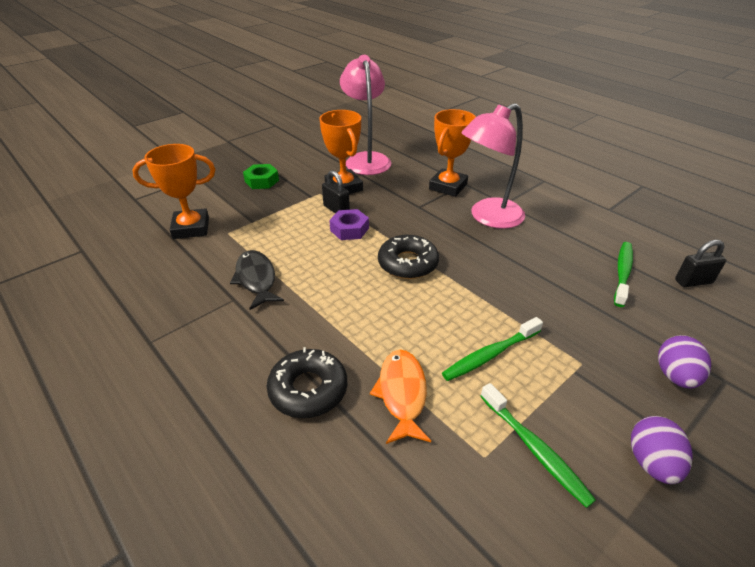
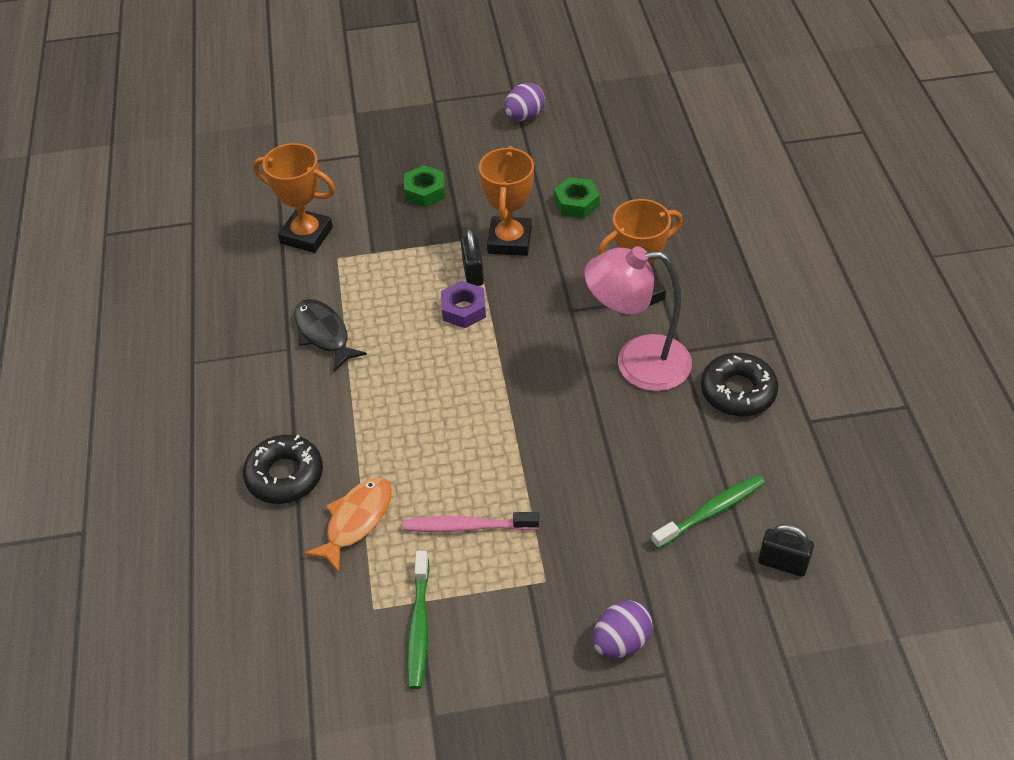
camera: 35 degrees right, 10 degrees up
(256, 279) = (324, 334): black fish -> black fish turned 45 degrees counterclockwise
(366, 159) = (576, 203): pink lamp -> green nut
(407, 263) = (485, 384): black donut -> black donut (738, 391)
(490, 355) = (467, 526): green toothbrush -> pink toothbrush
(651, 462) = (503, 692): purple egg -> purple egg (524, 116)

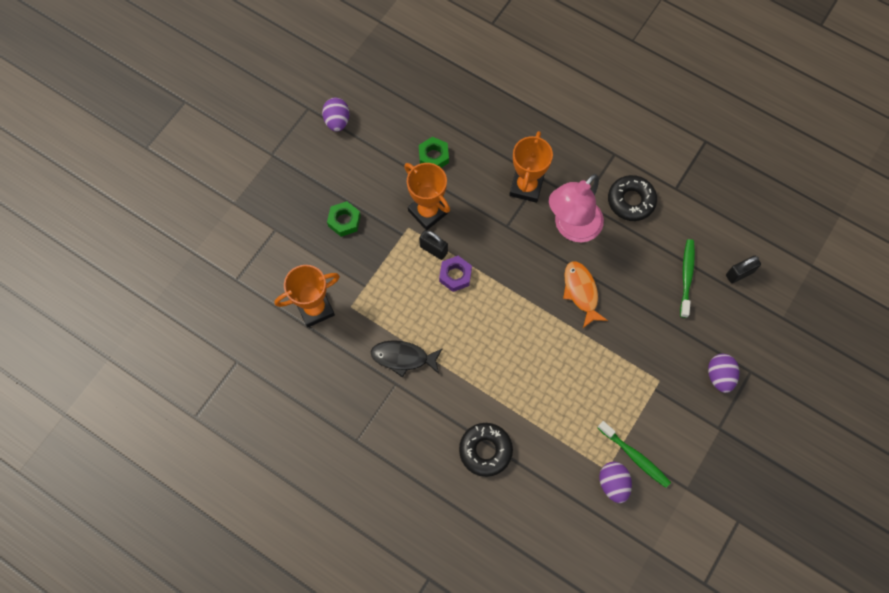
camera: 50 degrees left, 20 degrees up
(356, 520) = (547, 437): orange fish -> orange fish (581, 292)
(361, 628) = (613, 483): none -> purple egg
(467, 526) = (597, 389): pink toothbrush -> none

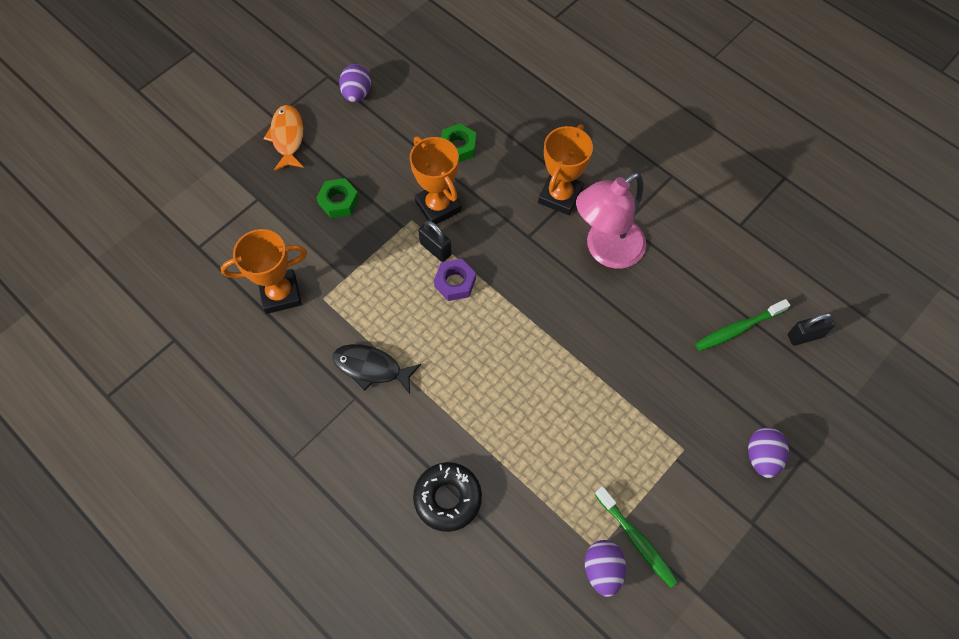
camera: 10 degrees right, 5 degrees down
(581, 292) = (603, 326): orange fish -> orange fish (287, 137)
(631, 201) = (683, 231): black donut -> none
(686, 276) = (738, 329): green toothbrush -> green toothbrush turned 135 degrees counterclockwise

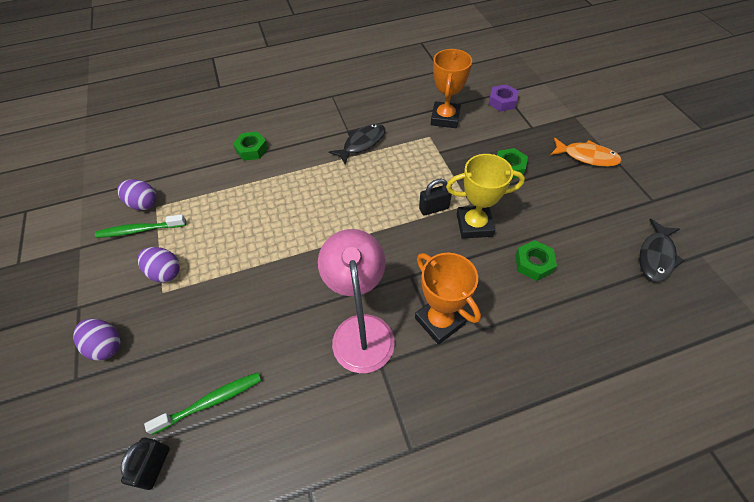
camera: 120 degrees right, 10 degrees down
(357, 94) = (624, 213): purple egg -> purple egg (165, 272)
(399, 64) = (656, 256): none -> black fish
(438, 206) = (474, 225): orange trophy -> yellow trophy
(447, 498) = (252, 149): black donut -> green nut
(455, 282) = (397, 209): purple nut -> purple nut (502, 101)
(738, 329) = (211, 401): green toothbrush -> green toothbrush turned 60 degrees clockwise

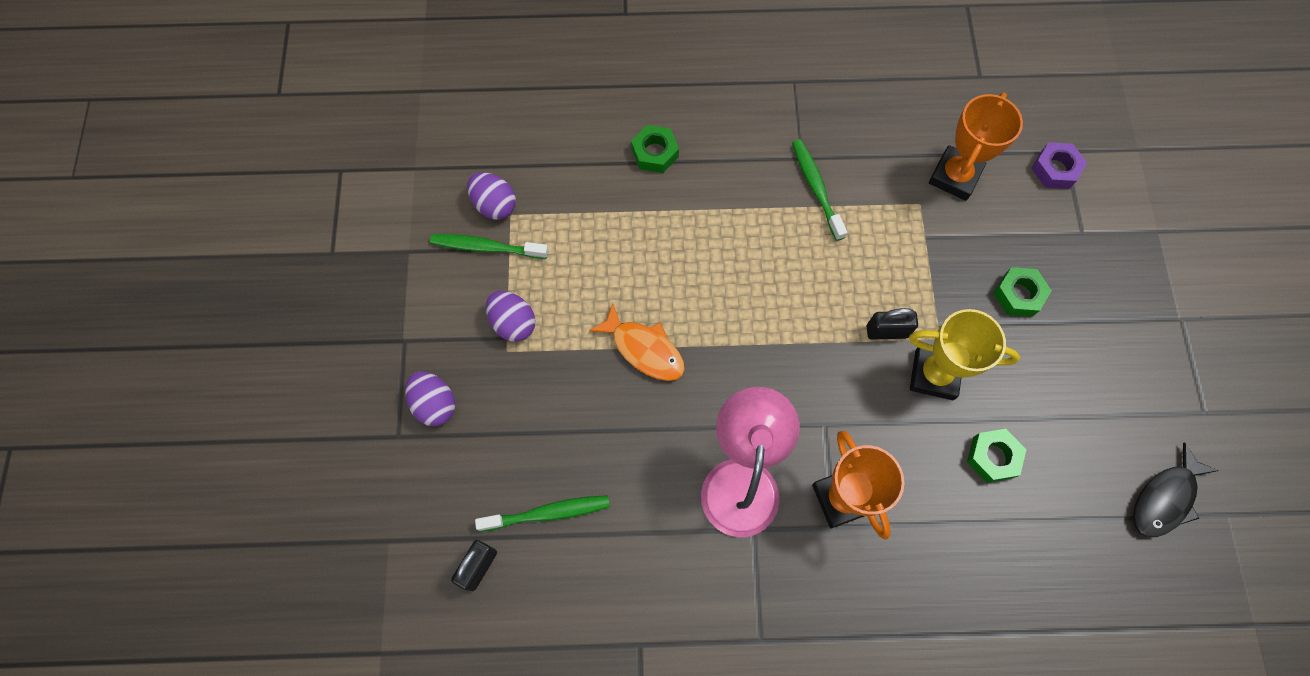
camera: 15 degrees right, 15 degrees up
(362, 143) = (816, 188): black fish -> green toothbrush
(587, 157) = (1143, 310): orange fish -> orange fish (644, 349)

